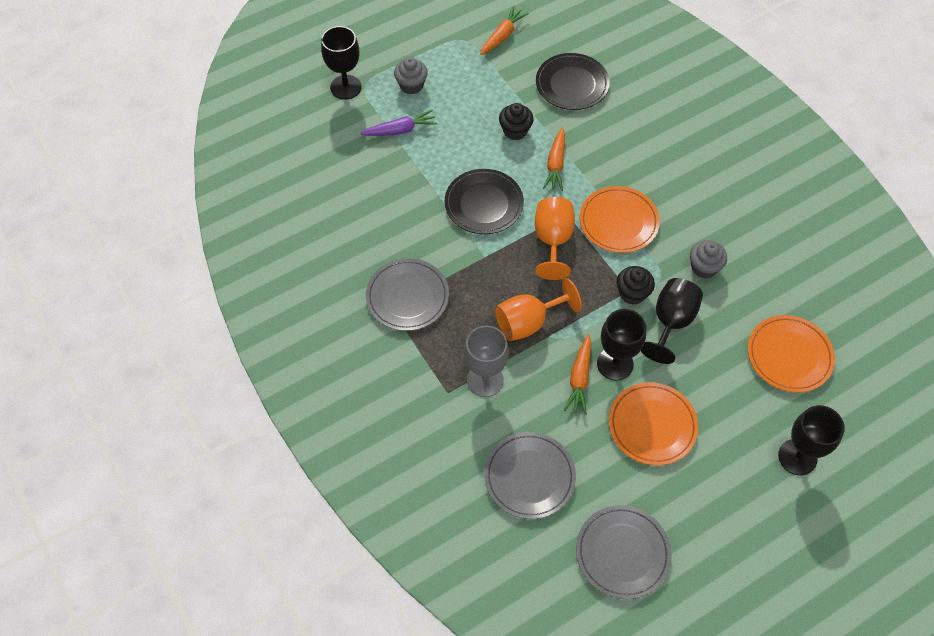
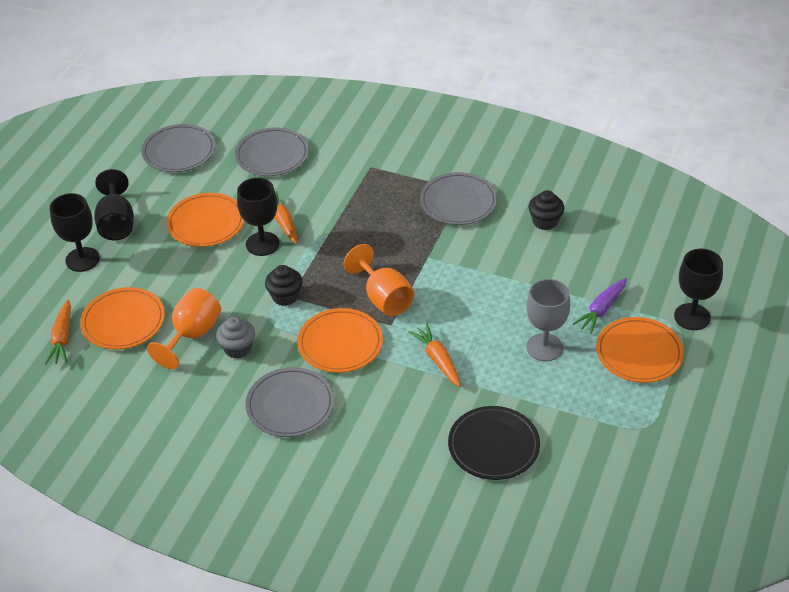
camera: 145 degrees right, 15 degrees down
(411, 85) = (639, 353): grey cupcake -> orange plate
(484, 204) = (467, 293): black plate -> none
(485, 380) = (351, 186): grey goblet -> grey goblet (544, 347)
(502, 35) = (612, 456): orange carrot -> orange carrot (62, 338)
(515, 131) = (502, 368): black cupcake -> black cupcake (545, 221)
(528, 322) = (351, 234): orange goblet -> orange goblet (192, 335)
(671, 322) = (238, 293): black goblet -> black goblet (116, 223)
(693, 194) = (290, 405): none -> grey plate

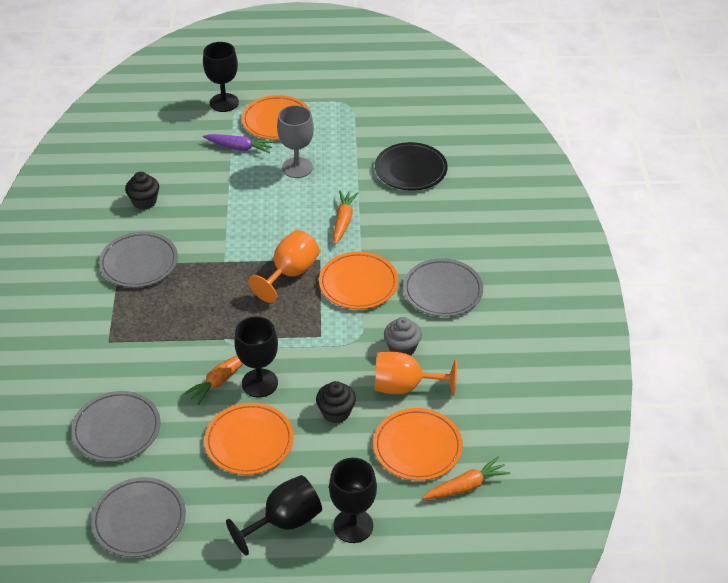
camera: 115 degrees left, 0 degrees up
(285, 296) = (322, 339): black cupcake -> black cupcake (336, 412)
(437, 360) = (343, 221): orange carrot -> orange carrot turned 150 degrees clockwise

